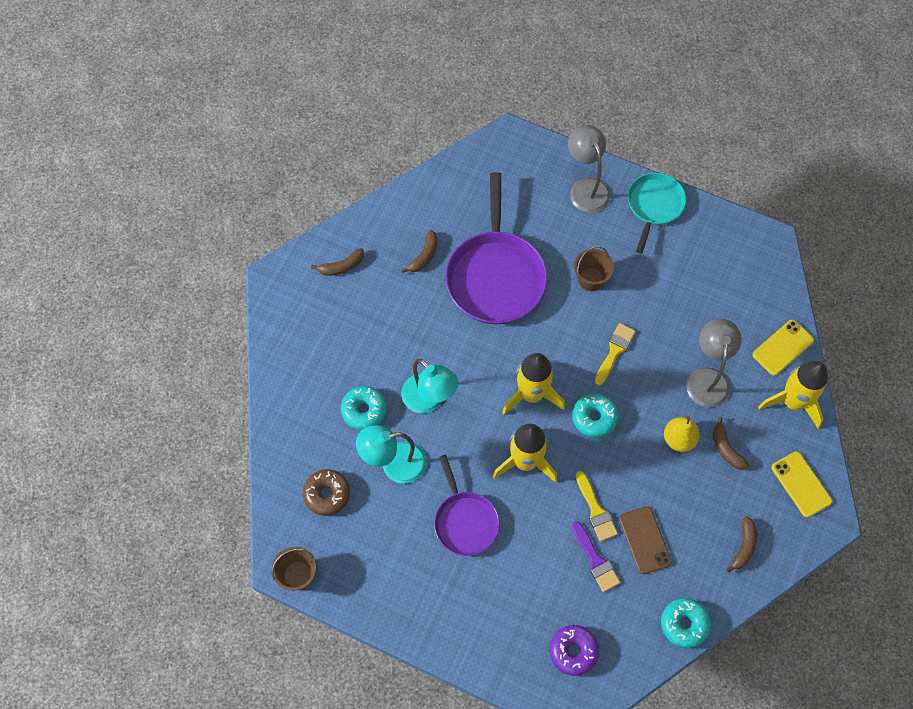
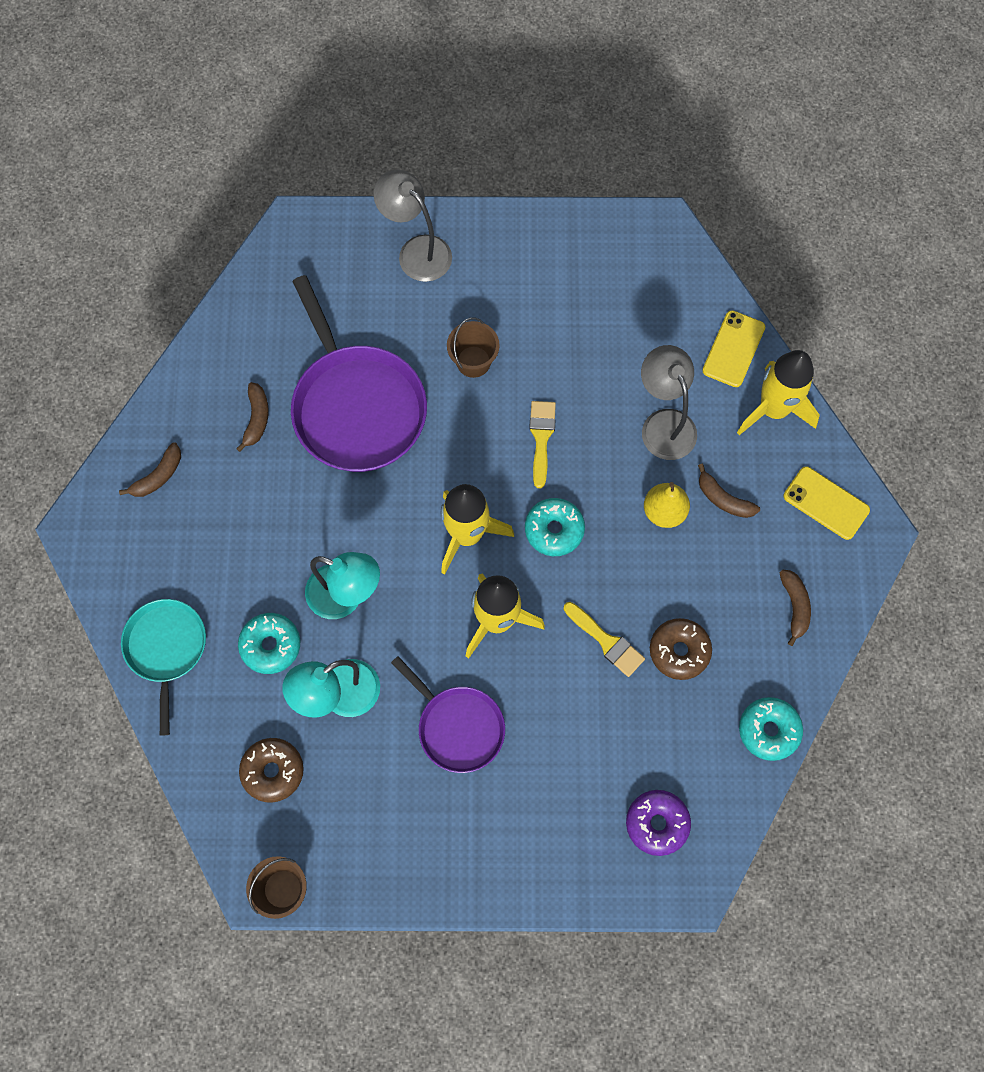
camera: 25 degrees left, 5 degrees up
(595, 560) = (633, 702): purple brush -> none
(644, 540) = (679, 651): brown phone -> brown donut
(654, 205) = (508, 239): turquoise pan -> turquoise pan (166, 648)

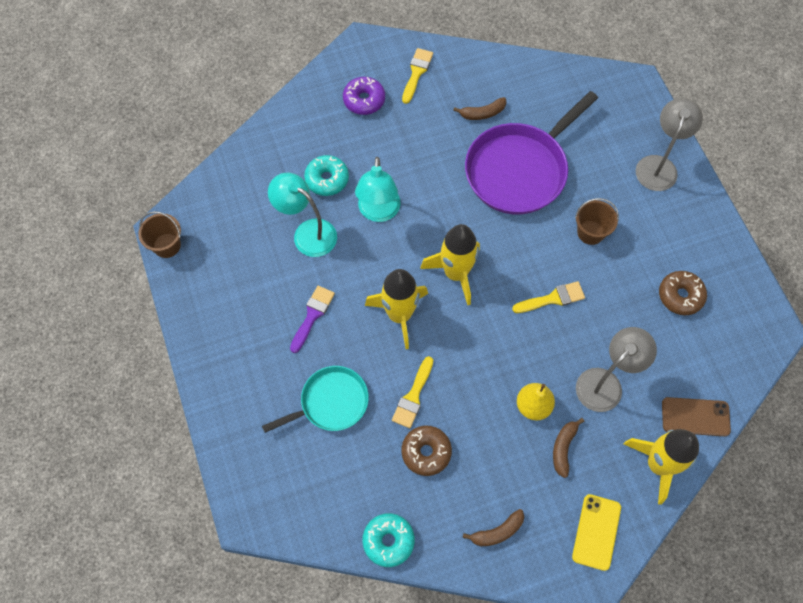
camera: 70 degrees right, 5 degrees down
(158, 476) = (416, 73): brown banana -> yellow brush
(166, 648) = (302, 120): turquoise pan -> turquoise pan (331, 402)
(273, 771) = (242, 211): brown donut -> brown donut (680, 296)
(458, 727) = (312, 315): purple pan -> purple brush
(554, 530) = (484, 331): turquoise donut -> none
(657, 823) = (288, 477): purple donut -> purple donut (364, 100)
(733, 349) = (695, 417): yellow phone -> brown phone

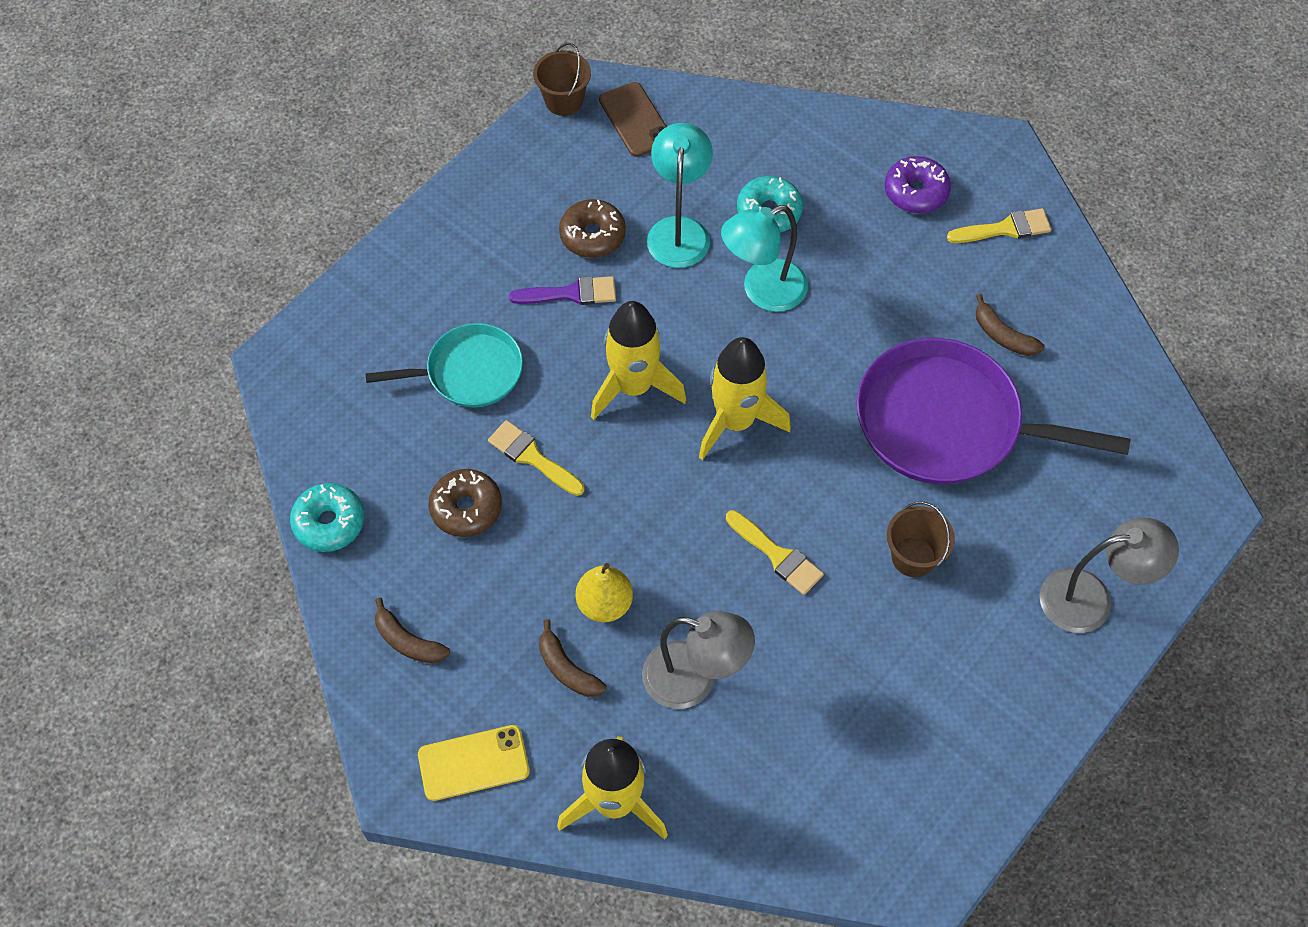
camera: 60 degrees right, 5 degrees down
(331, 402) = (469, 372): turquoise pan -> turquoise pan turned 45 degrees counterclockwise
(413, 396) = (532, 457): yellow brush -> yellow brush turned 45 degrees clockwise
(563, 448) = (567, 669): brown banana -> brown banana turned 120 degrees counterclockwise
(680, 296) = (894, 721): brown donut -> brown donut (592, 235)
(695, 417) = (716, 822): brown phone -> brown phone (635, 120)

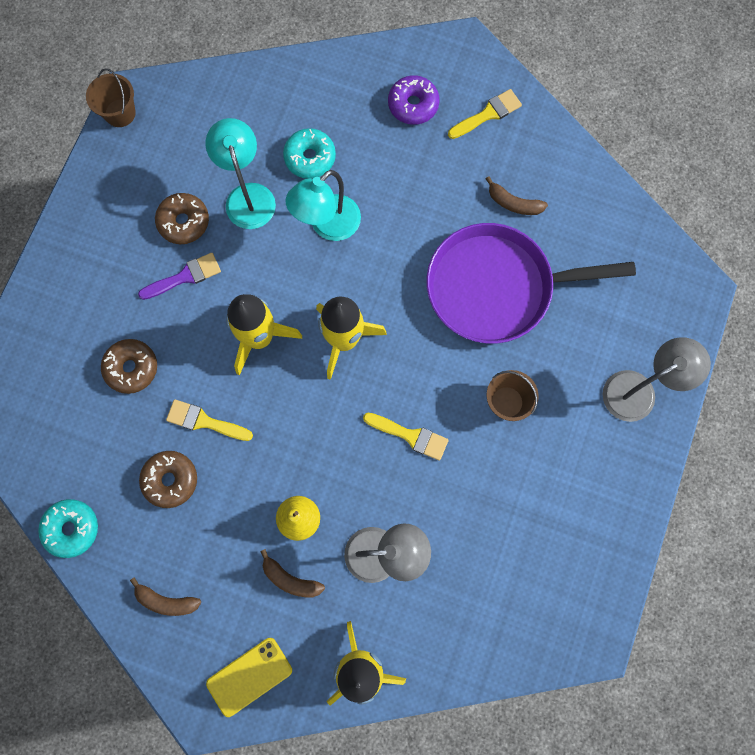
camera: 20 degrees left, 15 degrees up
(469, 372) = (131, 368): turquoise pan -> brown donut
(635, 120) = (181, 112): brown phone -> none

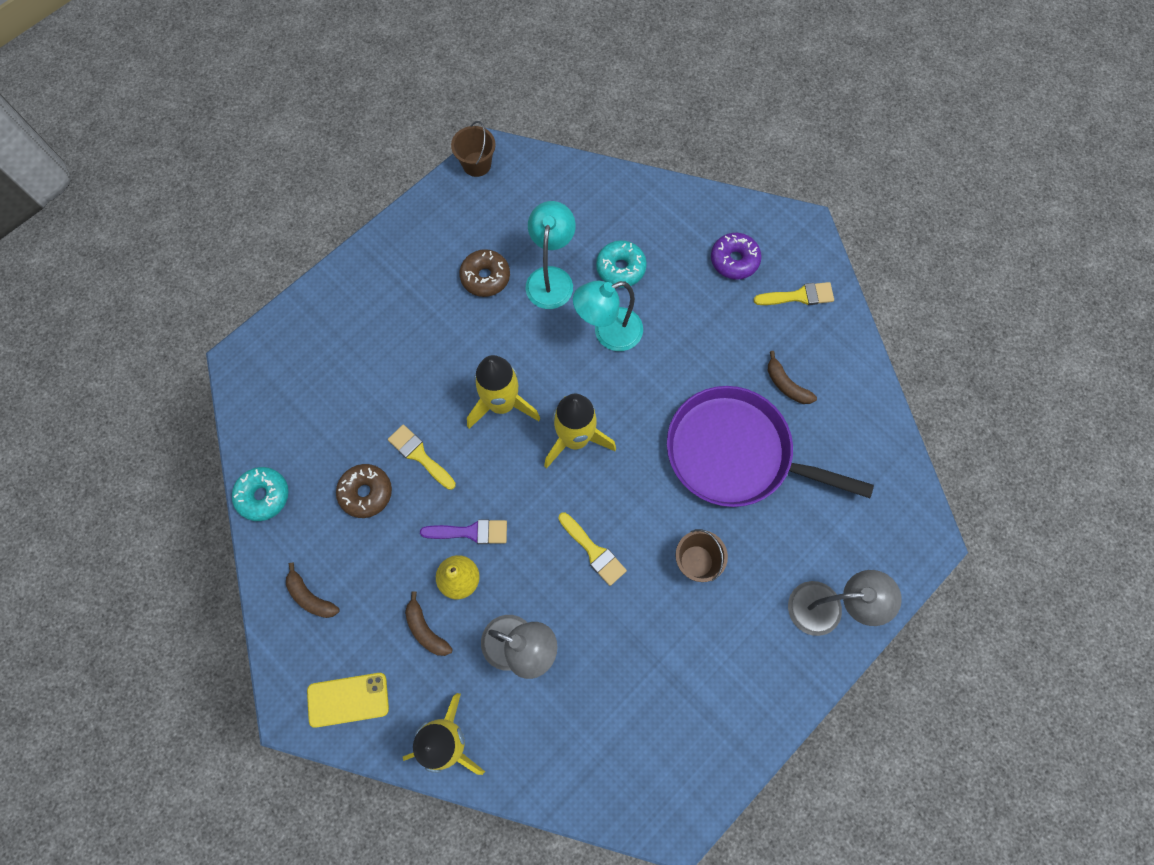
camera: 25 degrees right, 5 degrees down
(131, 368) = (381, 381): brown donut -> none
(185, 276) = (464, 323): purple brush -> purple brush (470, 532)

